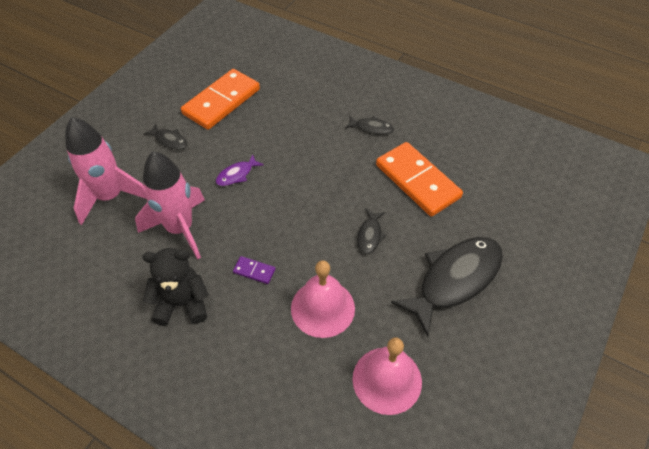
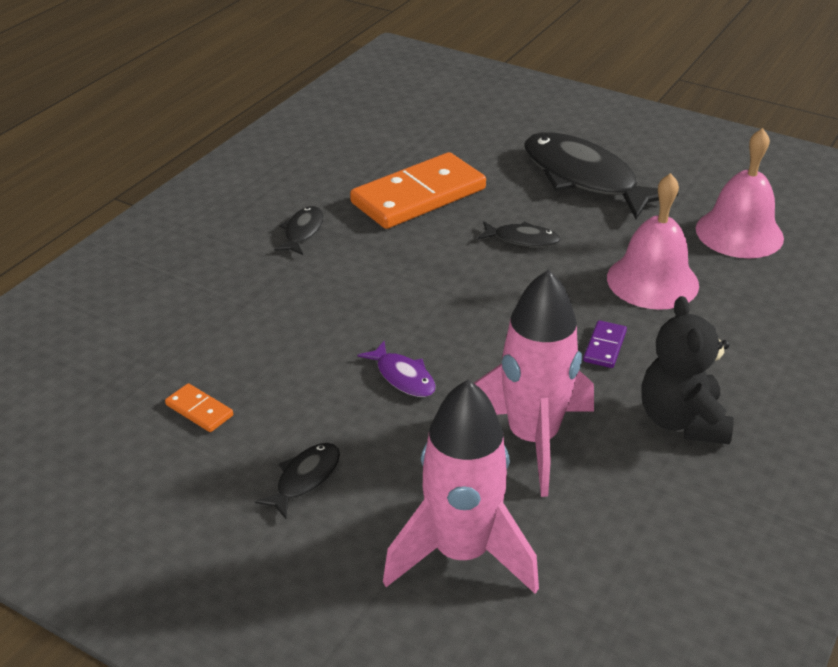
camera: 90 degrees left, 15 degrees down
(222, 102) = (199, 410): orange domino -> orange domino, size x0.41

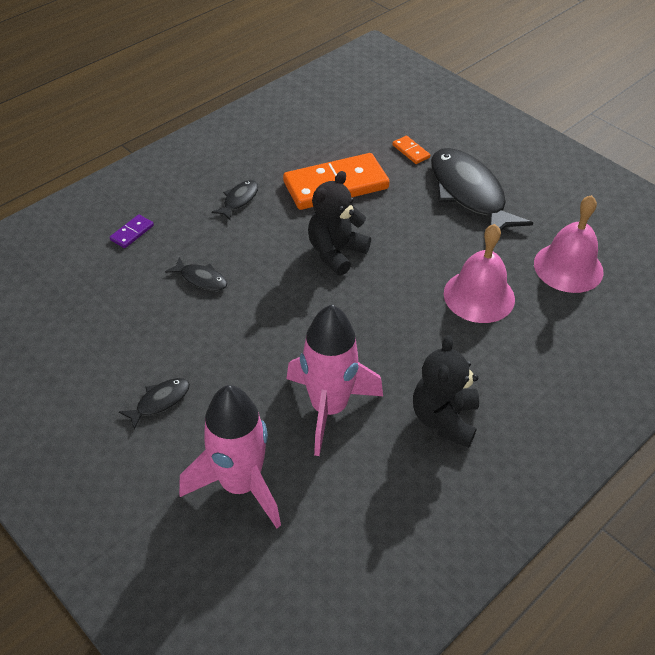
camera: 15 degrees right, 10 degrees up
(199, 410) = (112, 331): orange domino -> orange domino (411, 151)
(403, 377) = (259, 336): purple fish -> none
(455, 267) = (336, 252): none -> black teddy bear
(522, 239) = (396, 239): black fish -> black fish (201, 279)
(604, 346) = (416, 344): purple domino -> purple domino (132, 233)

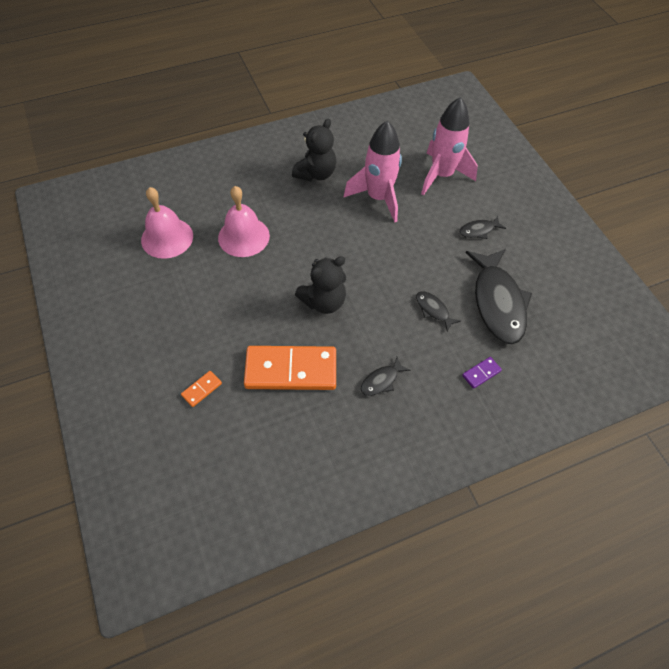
camera: 160 degrees left, 10 degrees up
(411, 151) = (201, 389): orange domino -> orange domino turned 60 degrees clockwise
(469, 194) = (186, 323): black fish -> black fish (497, 302)

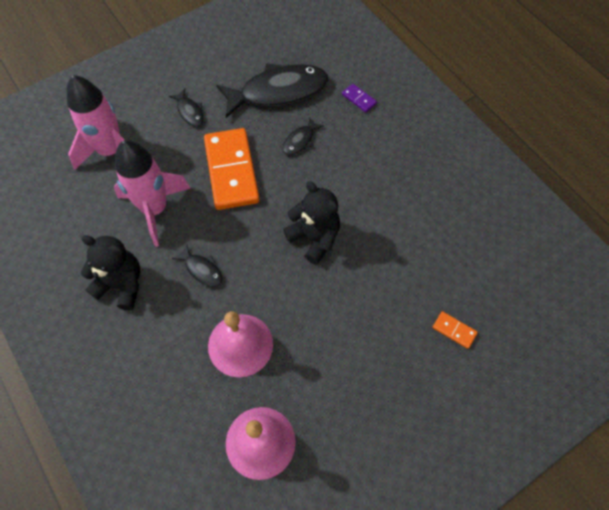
camera: 100 degrees left, 5 degrees up
(291, 370) = (405, 251): orange domino -> orange domino (231, 171)
(381, 381) = (391, 172): black fish -> black fish (202, 270)

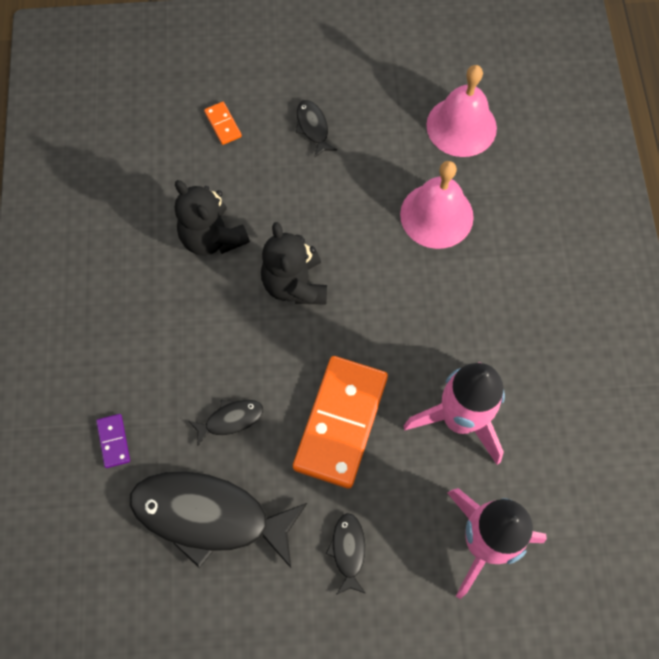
camera: 150 degrees left, 5 degrees up
(121, 284) = (535, 343): black teddy bear -> black teddy bear (212, 237)
(202, 270) = (438, 313): black fish -> black fish (313, 127)

